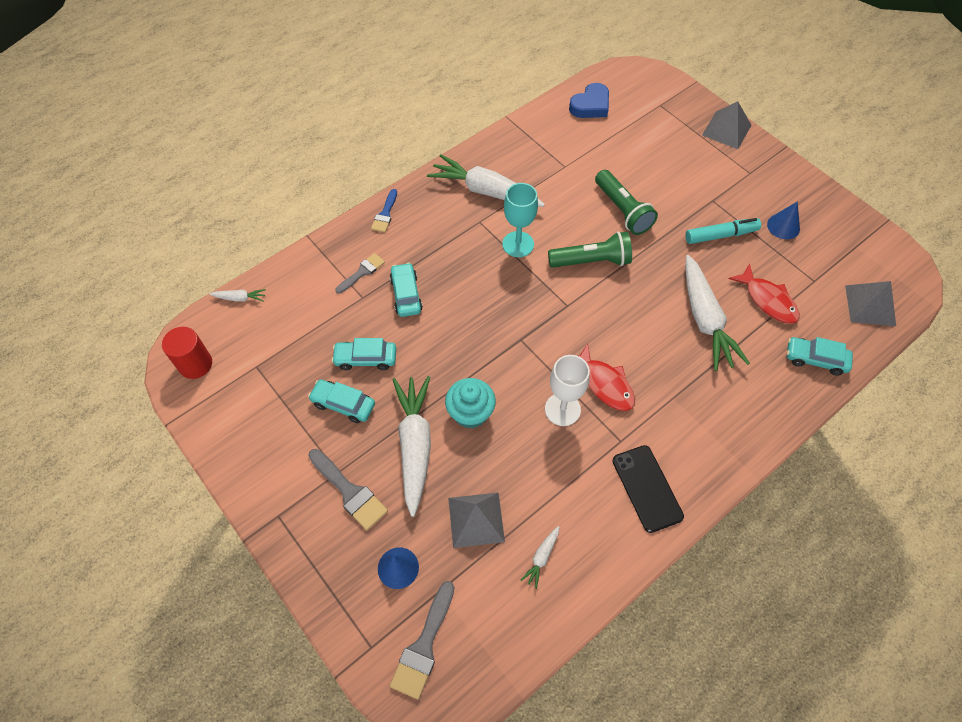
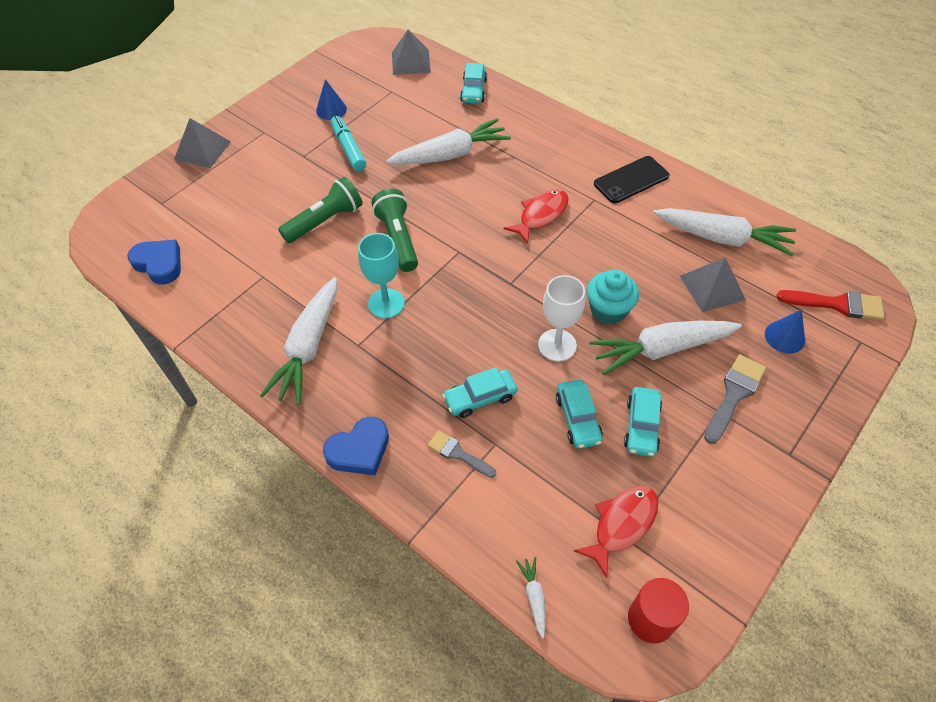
camera: 100 degrees left, 5 degrees down
(385, 214) = (359, 450): blue brush -> blue heart
(424, 645) = (837, 304): grey brush -> red brush
(541, 558) = (723, 238): white carrot -> white carrot, size x2.37
(562, 409) = (578, 241): white goblet -> white goblet (557, 345)
(768, 300) = (419, 117): red fish -> red fish (621, 525)

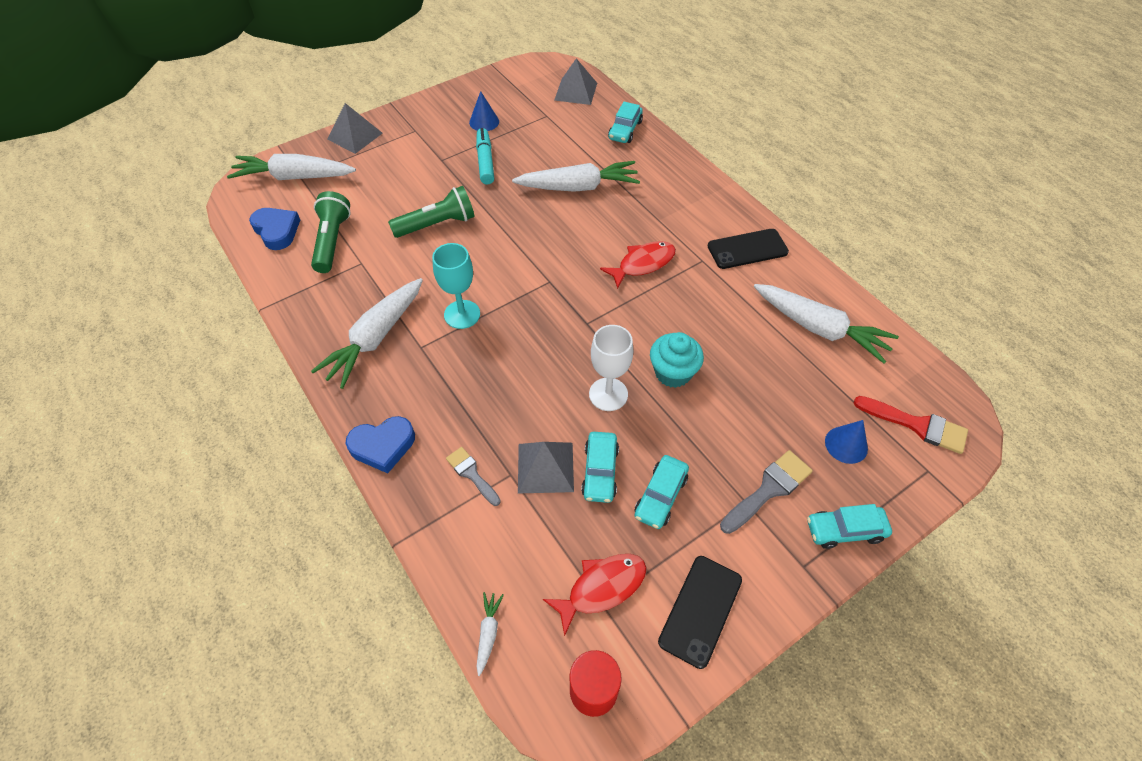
camera: 15 degrees right, 0 degrees up
(397, 239) = (497, 256): green flashlight -> green flashlight (332, 241)
(480, 398) = (514, 426): turquoise car -> turquoise car (845, 530)
(660, 349) = (710, 425): white carrot -> white carrot (294, 177)
(712, 288) = (788, 376): grey pyramid -> grey pyramid (545, 467)
(716, 519) = (700, 610): none -> black phone

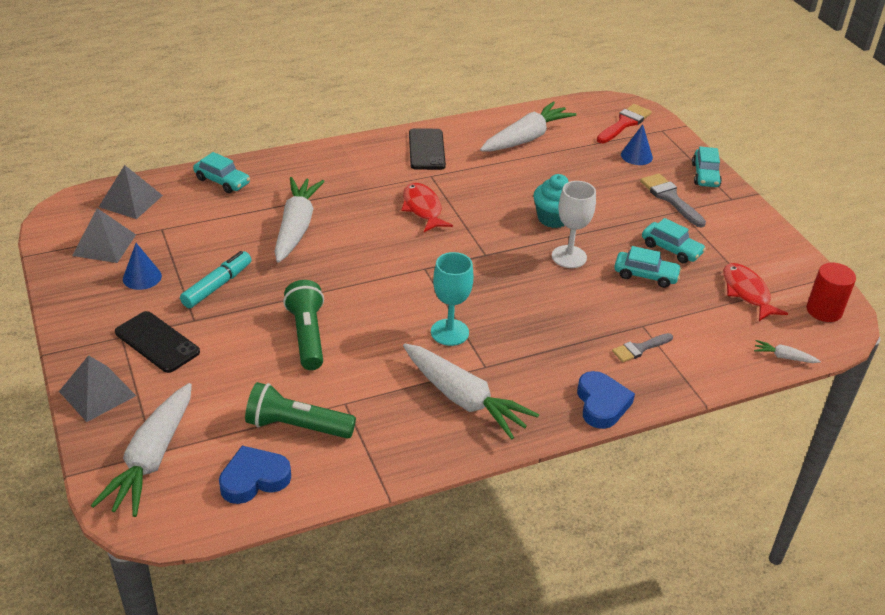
camera: 80 degrees left, 15 degrees down
(485, 161) = (217, 286): turquoise marker -> turquoise marker turned 120 degrees clockwise
(545, 467) = (638, 304): grey pyramid -> grey pyramid (104, 245)
(700, 610) = (764, 250): black phone -> black phone (157, 342)

